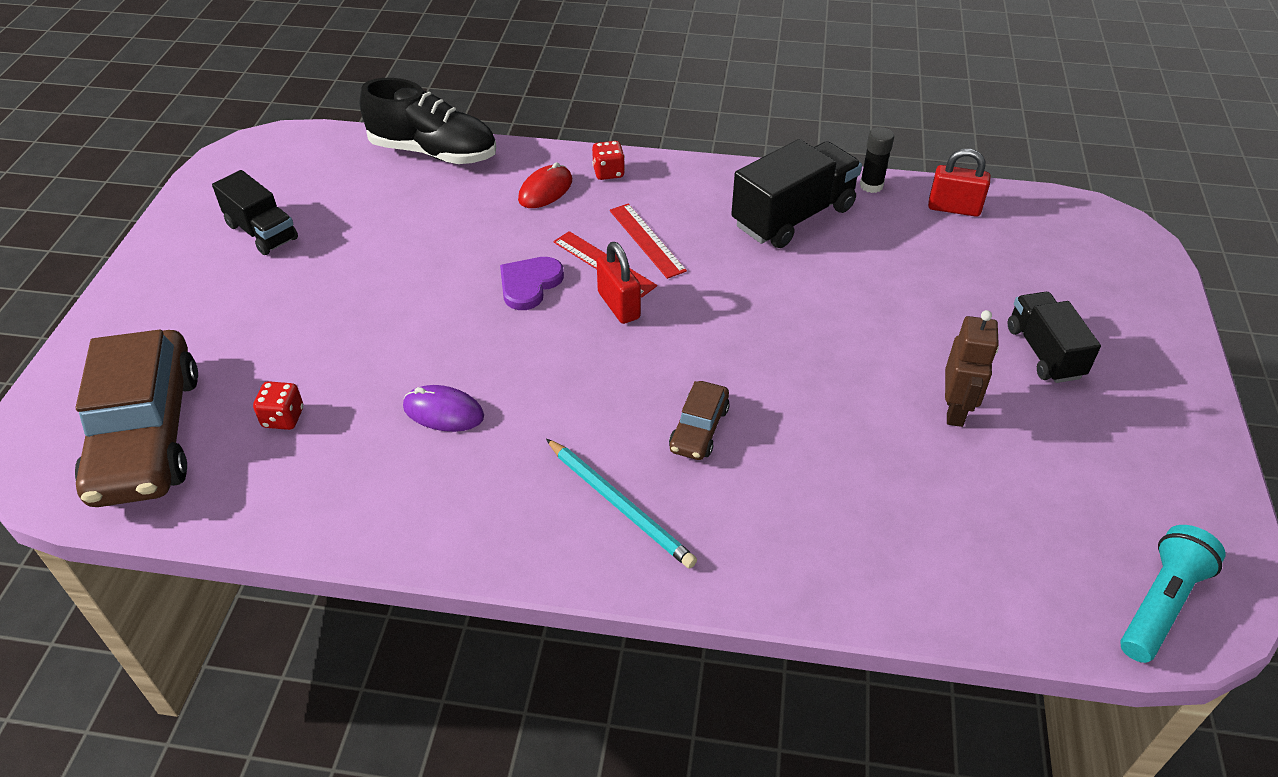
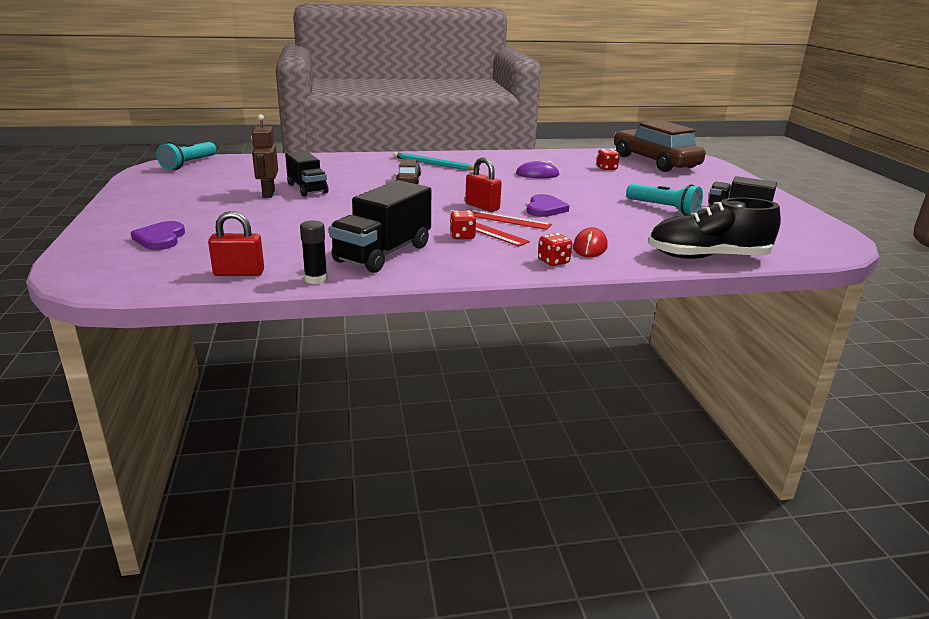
camera: 160 degrees right, 20 degrees down
(357, 256) = (663, 208): none -> turquoise flashlight
(685, 235) = (462, 236): none -> red dice
(1044, 352) = (201, 214): black truck -> black truck (307, 189)
(1072, 293) = (160, 238): none -> purple heart

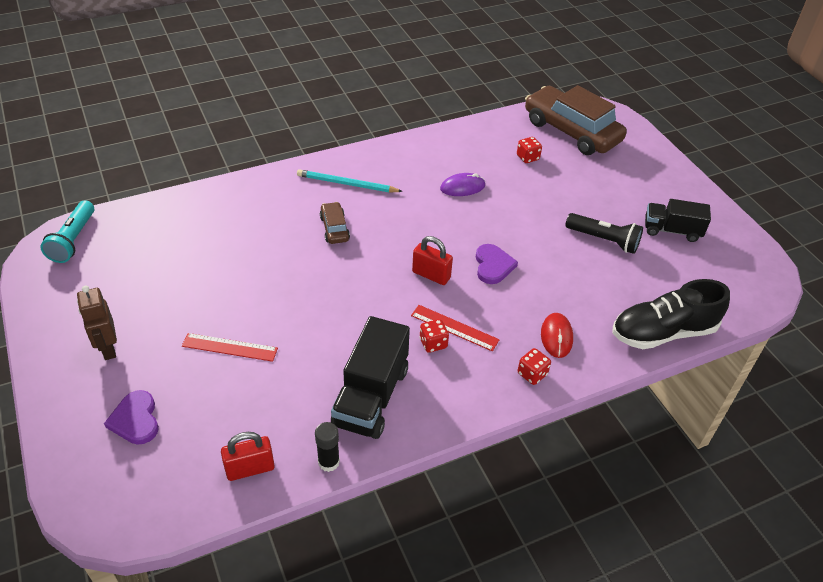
camera: 15 degrees left, 20 degrees up
(268, 194) = (199, 294): brown robot -> brown robot (108, 348)
(307, 189) = (236, 273): black truck -> none
(507, 220) = (464, 298): red ruler -> red ruler (230, 347)
(663, 208) = (603, 240): turquoise flashlight -> black flashlight

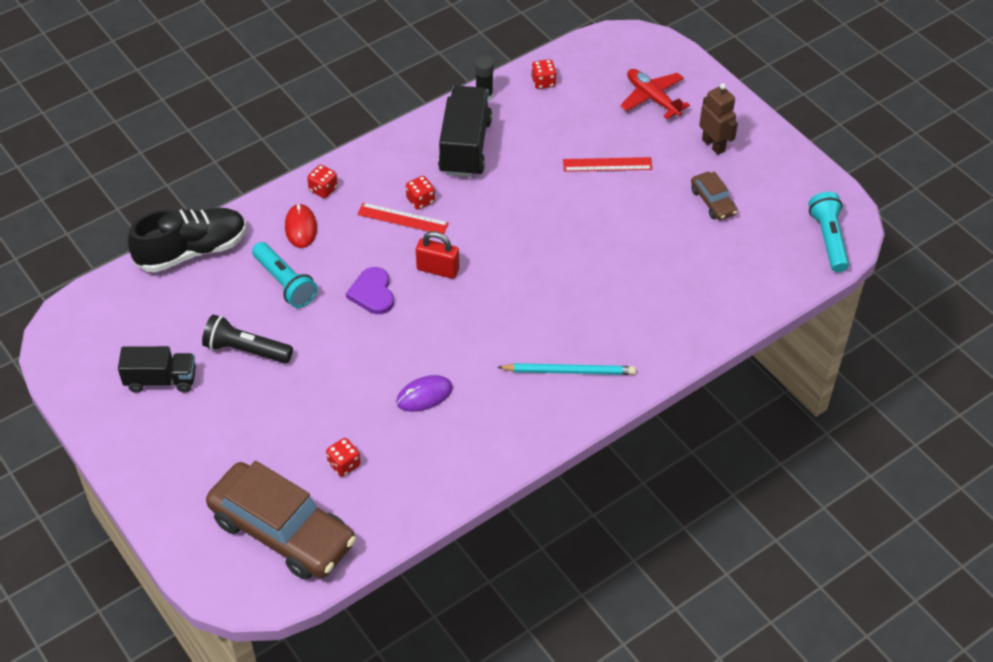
camera: 170 degrees right, 5 degrees up
(135, 420) = (652, 98): purple heart -> red plane
(250, 468) = (543, 82): red padlock -> red dice
(334, 228) = (560, 306): brown car -> brown car (712, 202)
(572, 287) = (285, 283): none -> turquoise flashlight

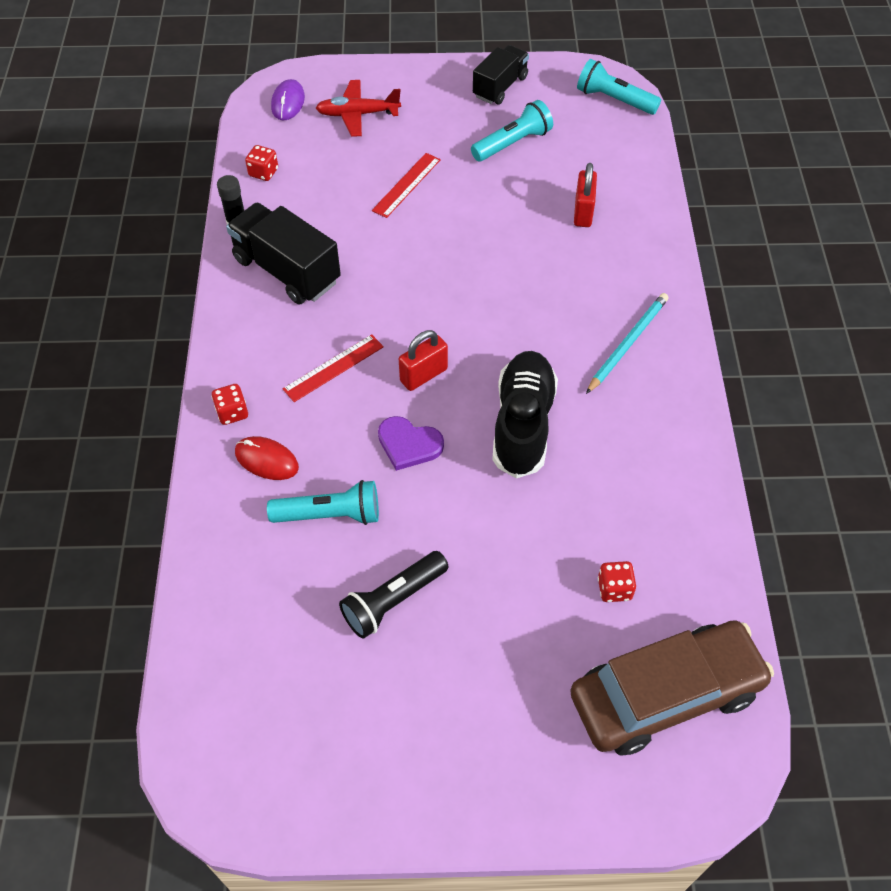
camera: 55 degrees left, 5 degrees up
(161, 380) = (369, 711): black truck -> black truck (500, 87)
(192, 251) = (207, 580): black shoe -> black shoe (523, 424)
(420, 200) = (323, 341): red dice -> none
(424, 395) = (574, 471): purple mouse -> purple mouse (288, 102)
(679, 280) = (583, 212): none -> red padlock
(712, 202) = (512, 143): brown car -> turquoise flashlight
(713, 145) = (449, 107): brown robot -> none

